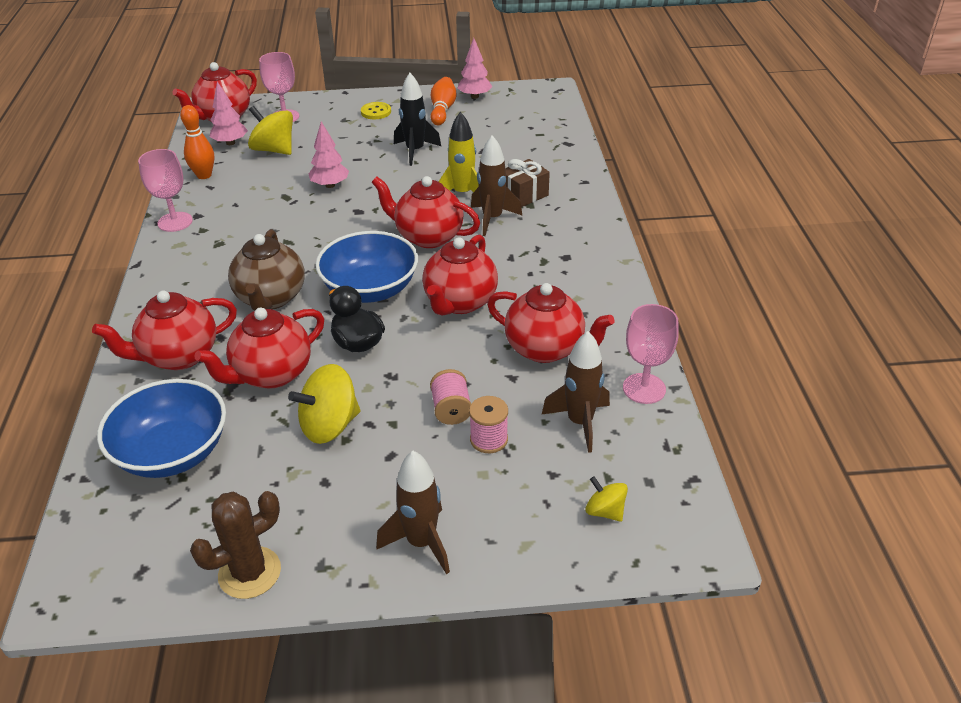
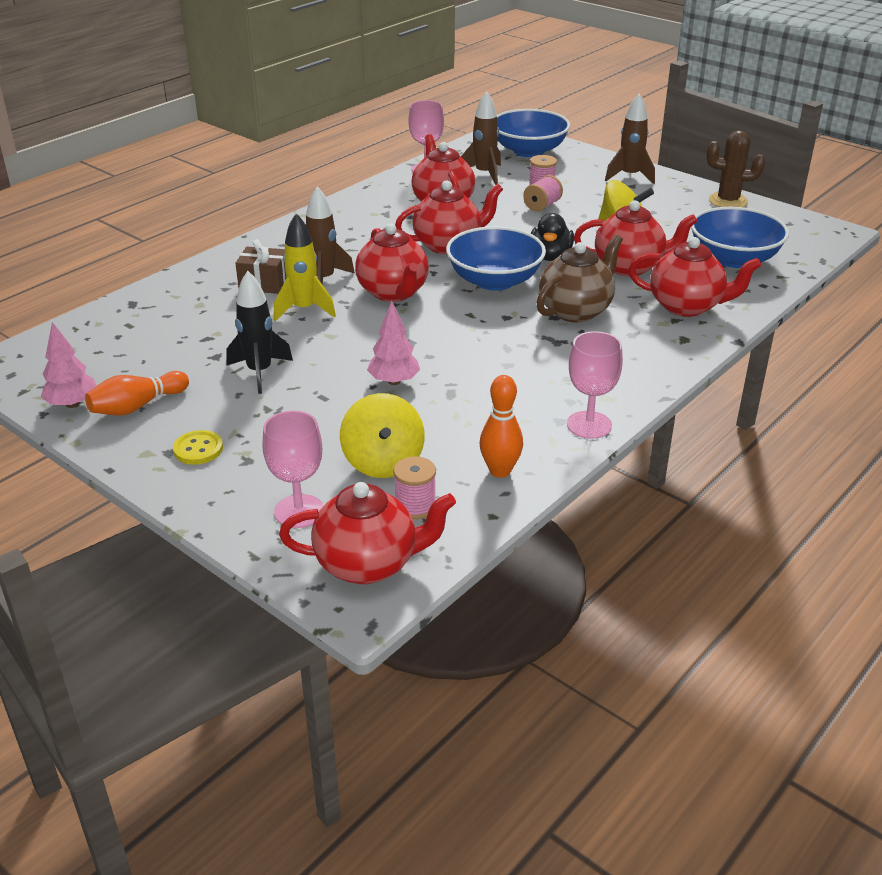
camera: 135 degrees left, 5 degrees down
(230, 143) = (415, 506): pink tree -> pink spool
(605, 511) = (529, 151): yellow spinning top -> blue bowl

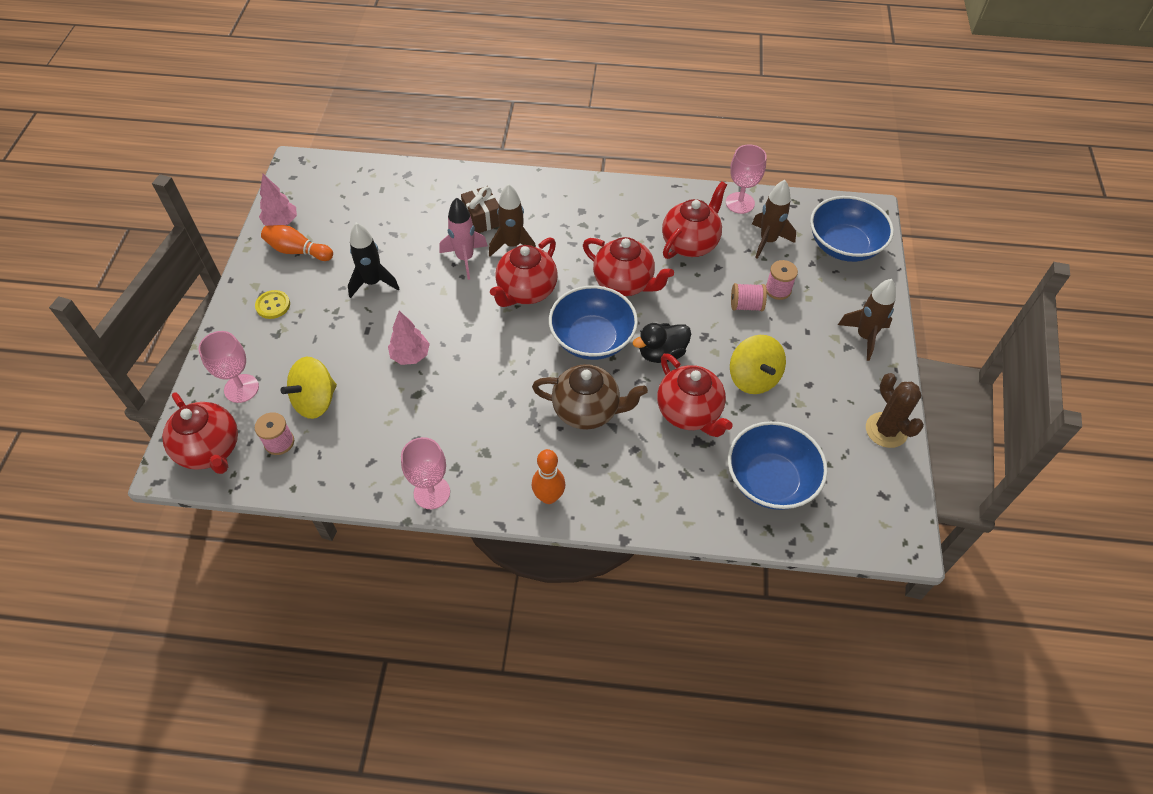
camera: 55 degrees right, 20 degrees up
(304, 309) = (465, 258): yellow rocket -> pink rocket
(500, 471) = (344, 468): orange bowling pin -> orange bowling pin (549, 497)
(687, 306) = (654, 480): red teapot -> none

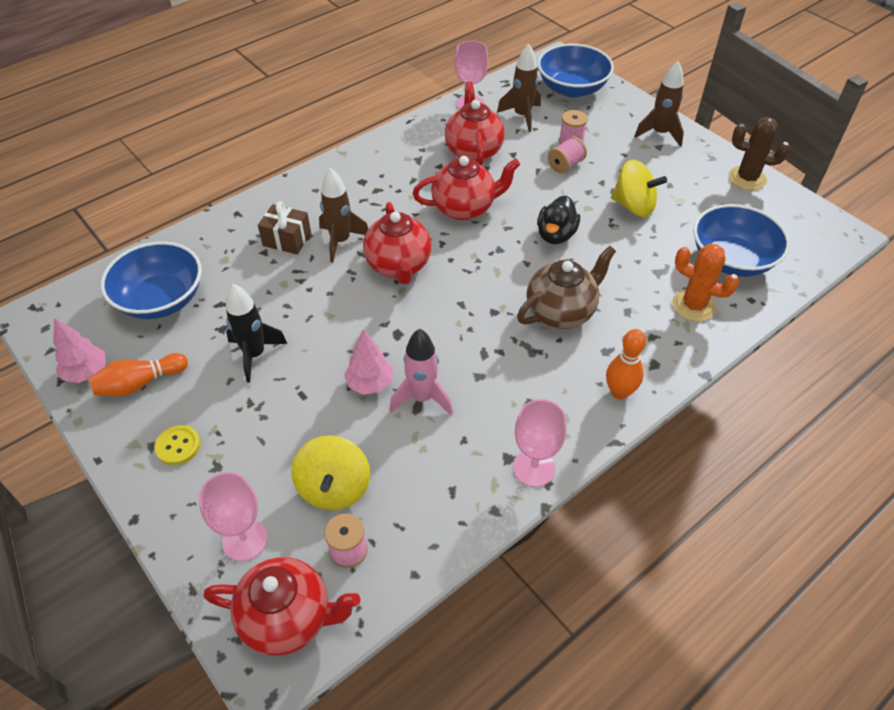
camera: 45 degrees left, 5 degrees down
(465, 258) = (314, 278): pink rocket -> pink rocket (422, 398)
(592, 339) = (495, 262): blue bowl -> blue bowl (161, 299)
(688, 487) = (693, 305): none -> orange cactus
(689, 413) = (627, 258): red teapot -> none

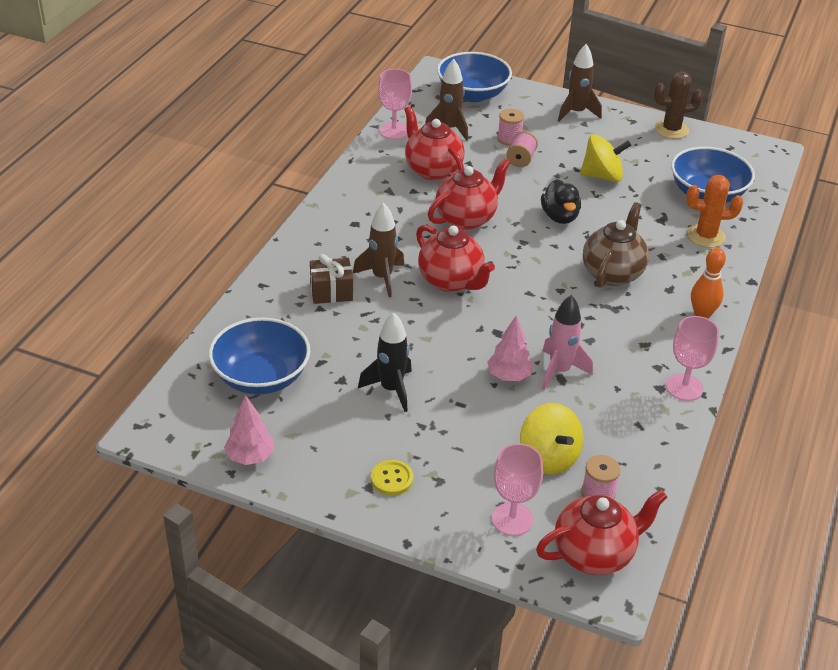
camera: 30 degrees left, 10 degrees down
(140, 383) = (309, 447): orange bowling pin -> none

